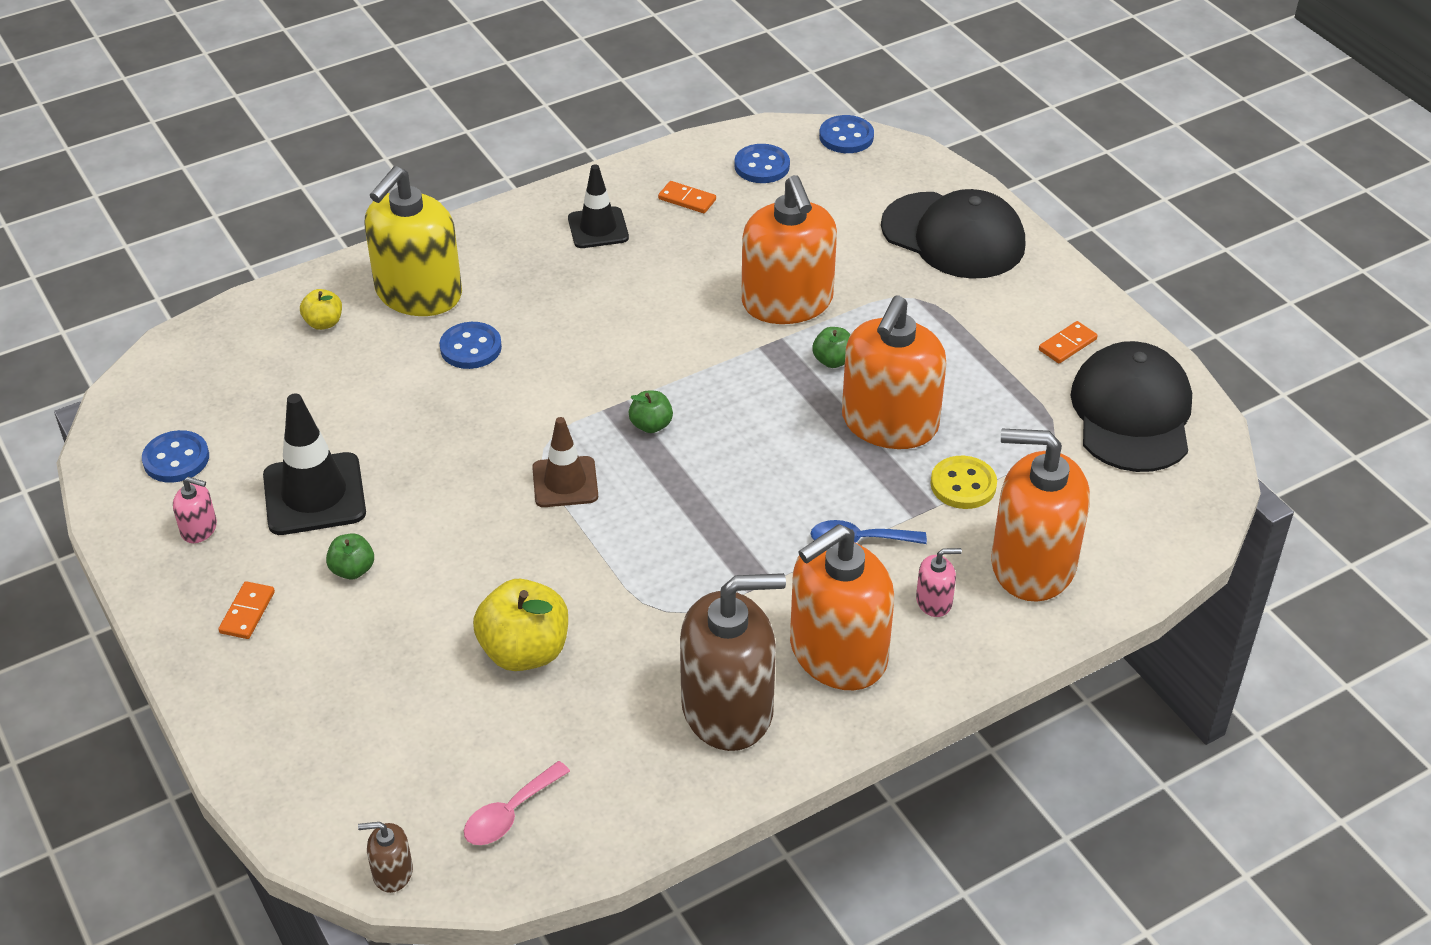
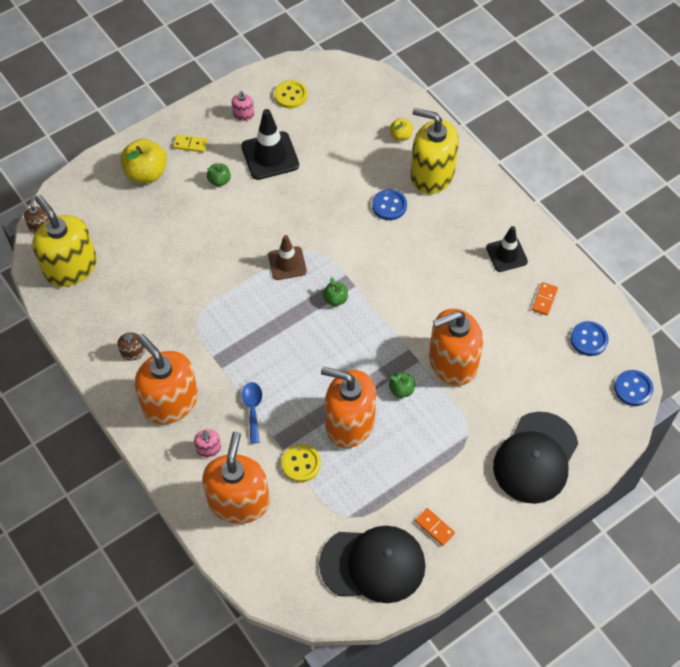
camera: 85 degrees right, 15 degrees up
(176, 459) = (290, 95): blue button -> yellow button
(247, 612) = (190, 144): orange domino -> yellow domino
(509, 813) = (70, 267): pink spoon -> yellow soap dispenser
(525, 651) = (168, 260): yellow apple -> yellow apple (146, 173)
(728, 708) = (133, 352): brown soap dispenser -> brown soap dispenser, size x0.41

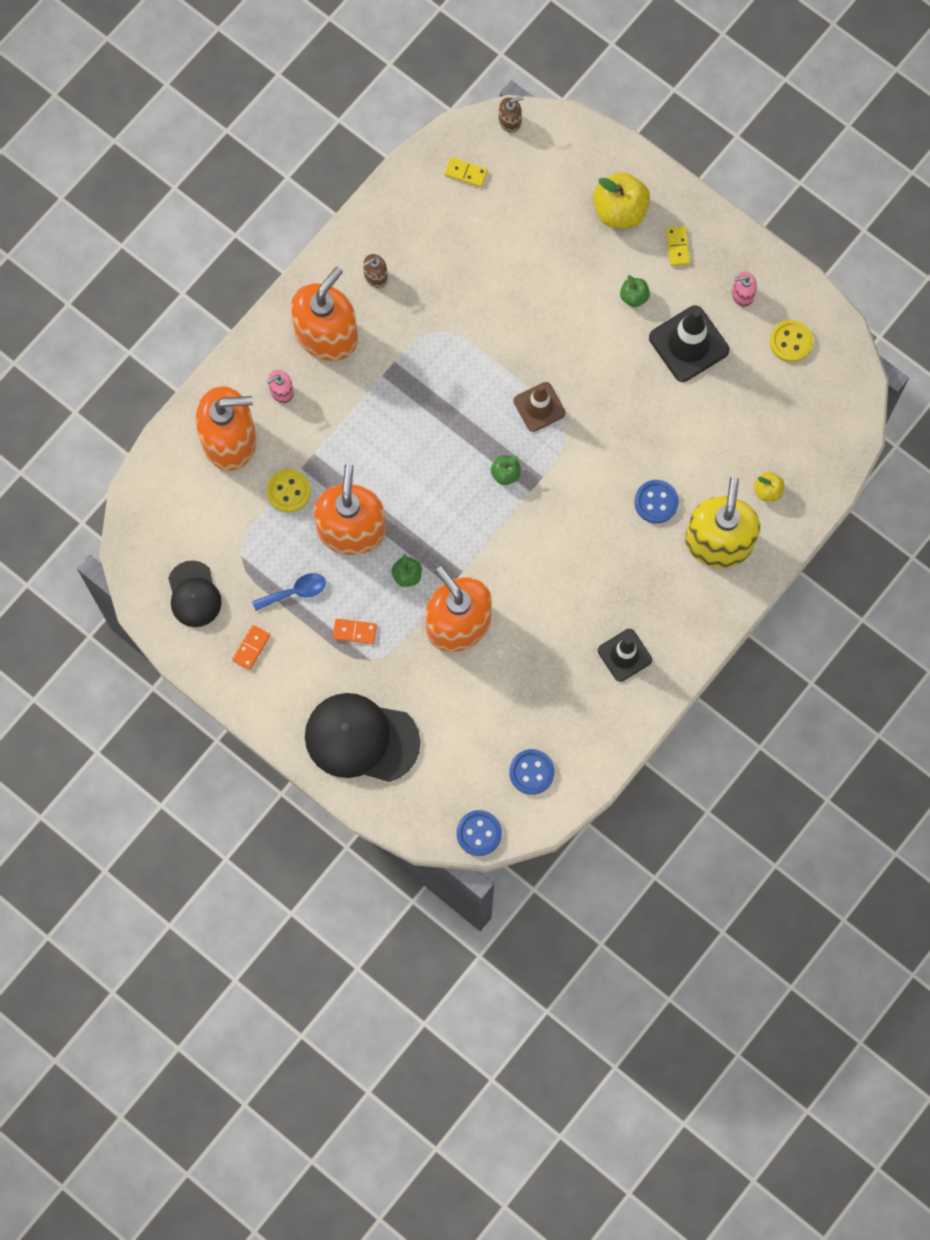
camera: 75 degrees right, 15 degrees up
(70, 267) = (466, 173): yellow soap dispenser -> yellow domino
(253, 409) = (340, 423): blue spoon -> blue spoon (295, 592)
(373, 564) = (194, 594): black cap -> black cap, size x0.60
(544, 299) = (573, 711): orange domino -> orange domino (354, 632)

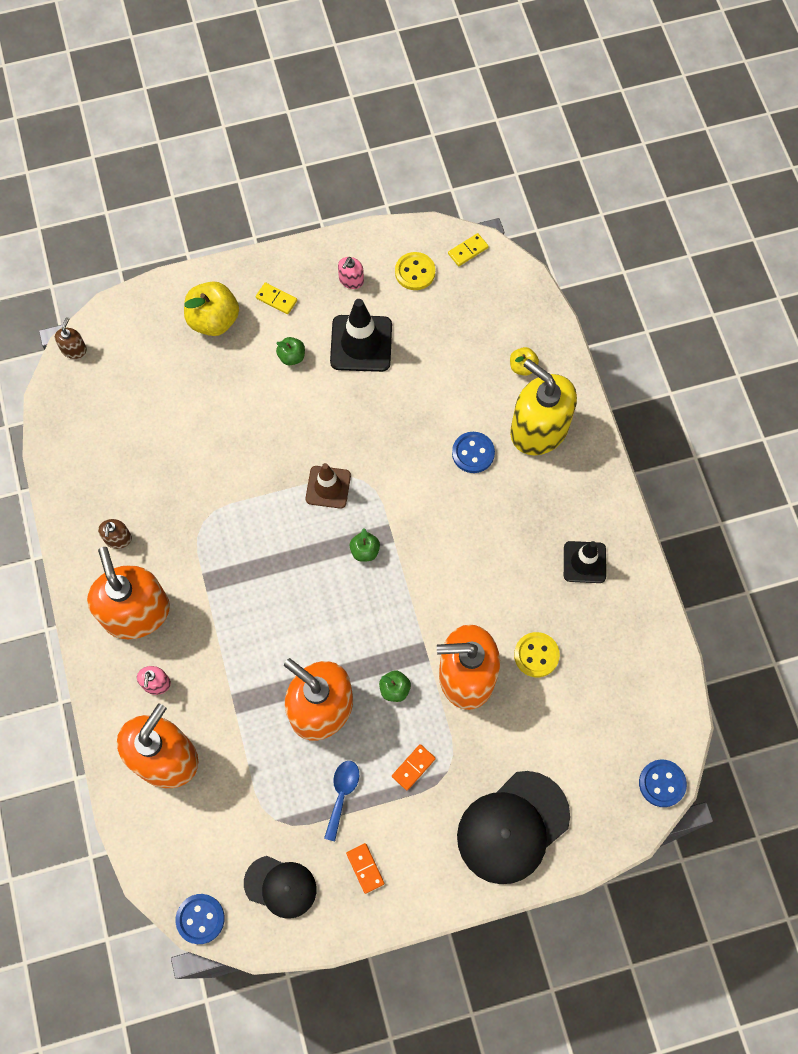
camera: 55 degrees left, 5 degrees down
(289, 491) = (249, 738): yellow button -> yellow button (536, 655)
(466, 173) = (89, 410): yellow domino -> yellow domino (468, 251)
(531, 772) = (636, 703): blue button -> blue button (200, 919)

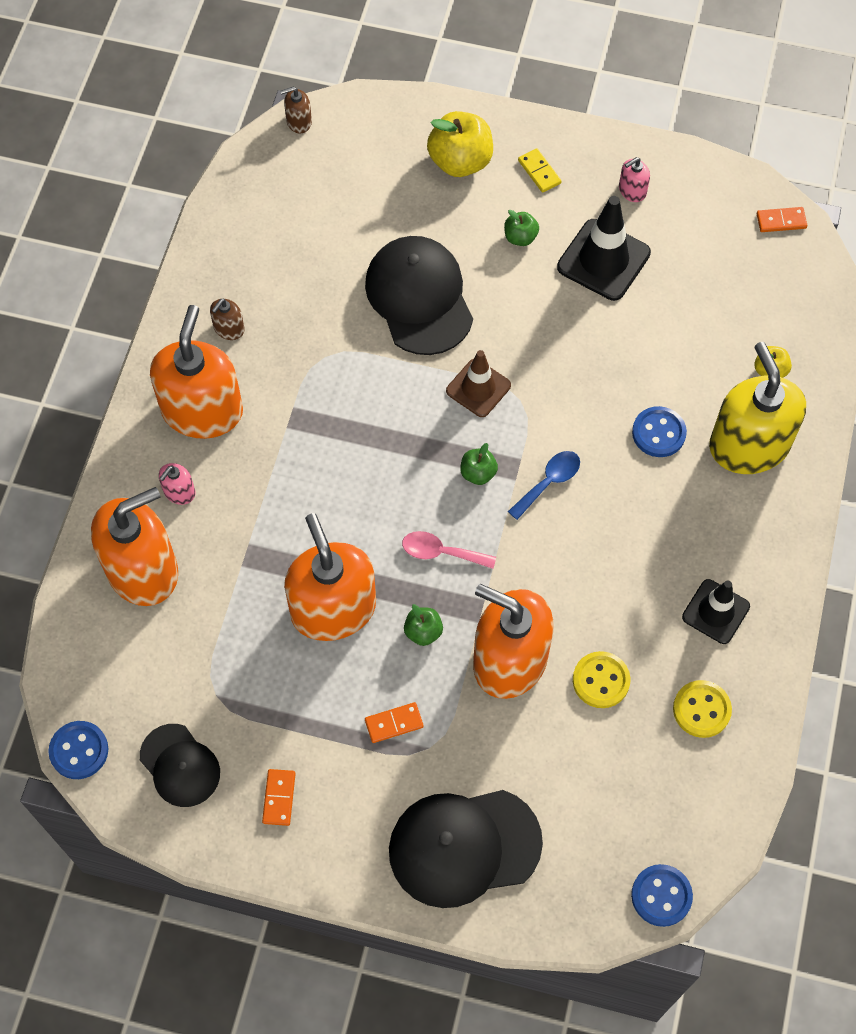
camera: 30 degrees right, 5 degrees down
(74, 349) = (299, 122): brown soap dispenser -> brown soap dispenser turned 150 degrees counterclockwise
(245, 440) = (419, 297): none -> black cap
(342, 794) = (301, 708): blue spoon -> blue spoon (549, 482)
(373, 624) = (441, 552): none -> pink spoon
(415, 272) = (707, 215): yellow button -> yellow button (701, 710)
(468, 251) = (781, 221): yellow domino -> orange domino

